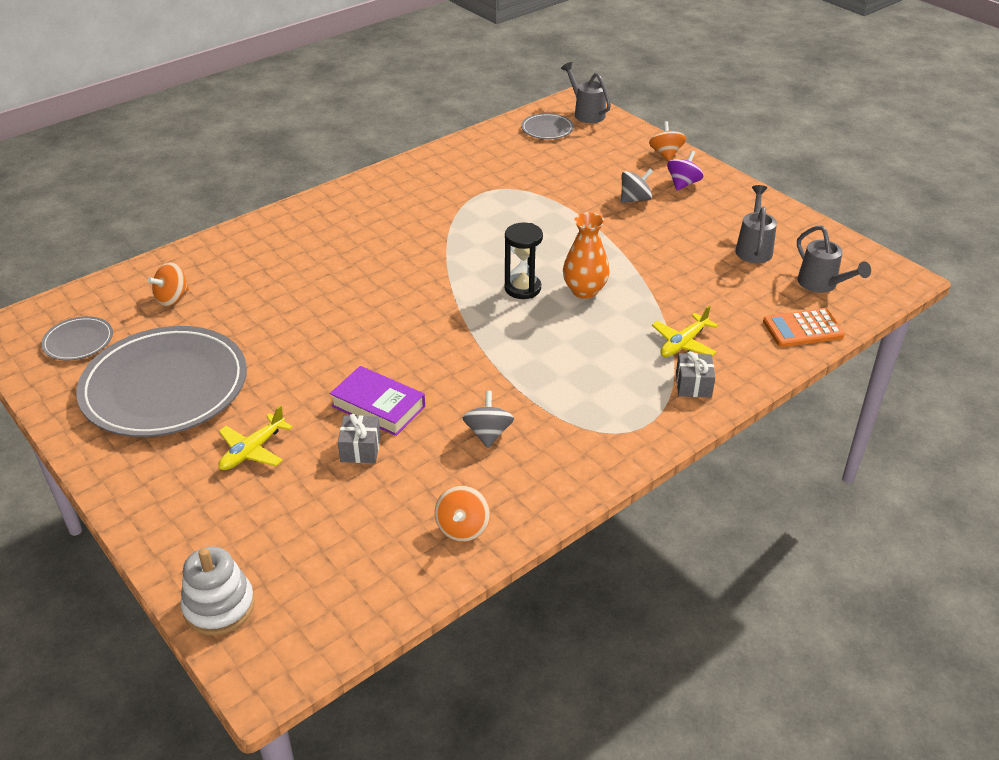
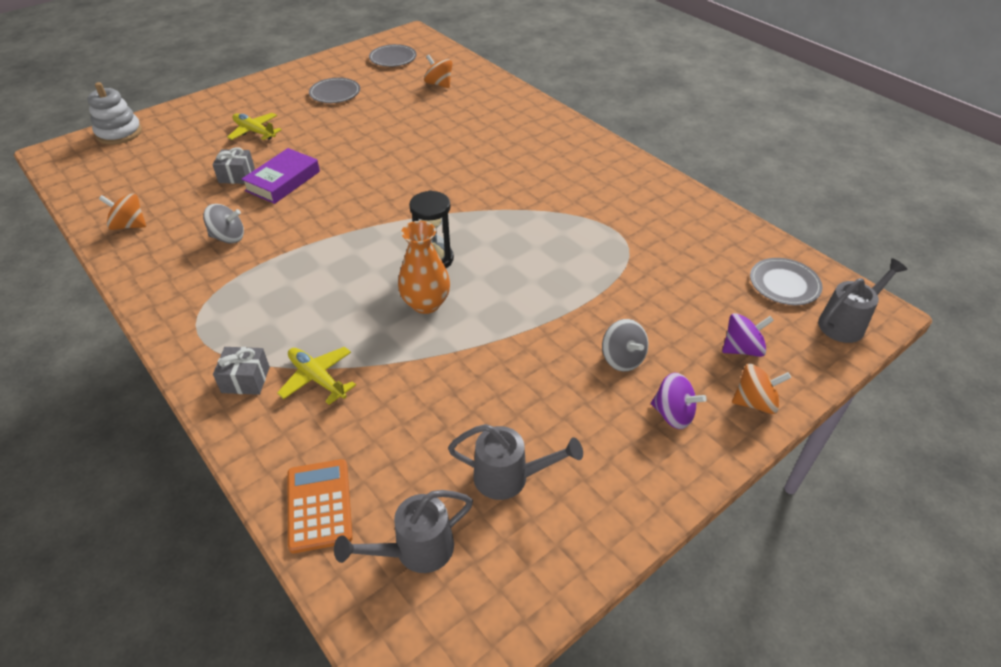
camera: 90 degrees right, 5 degrees up
(165, 386) = (335, 93): grey plate -> grey plate, size x0.44
(617, 153) = (742, 349): none -> purple spinning top

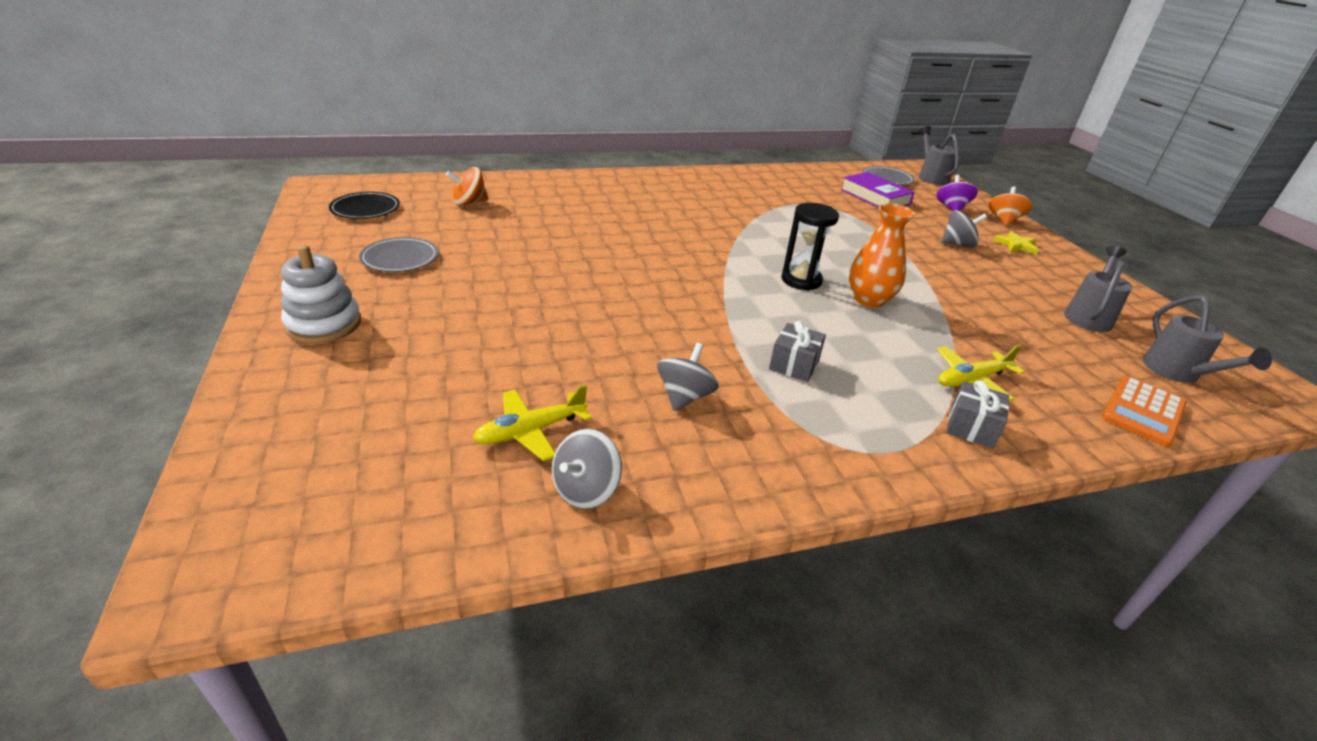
camera: 70 degrees left, 10 degrees down
(119, 133) = (241, 471): white stacking toy -> white stacking toy (324, 324)
(129, 225) = (586, 490): orange spinning top -> grey spinning top
(237, 175) = (533, 365): grey gift -> grey gift (794, 365)
(254, 132) = (426, 332): yellow plane -> yellow plane (530, 431)
(283, 181) = (583, 333): purple book -> purple book (875, 197)
(319, 505) = (1143, 411): orange calculator -> orange calculator turned 60 degrees counterclockwise
(393, 58) = (365, 209): grey plate -> black plate
(673, 414) = (1016, 245): purple spinning top -> yellow star

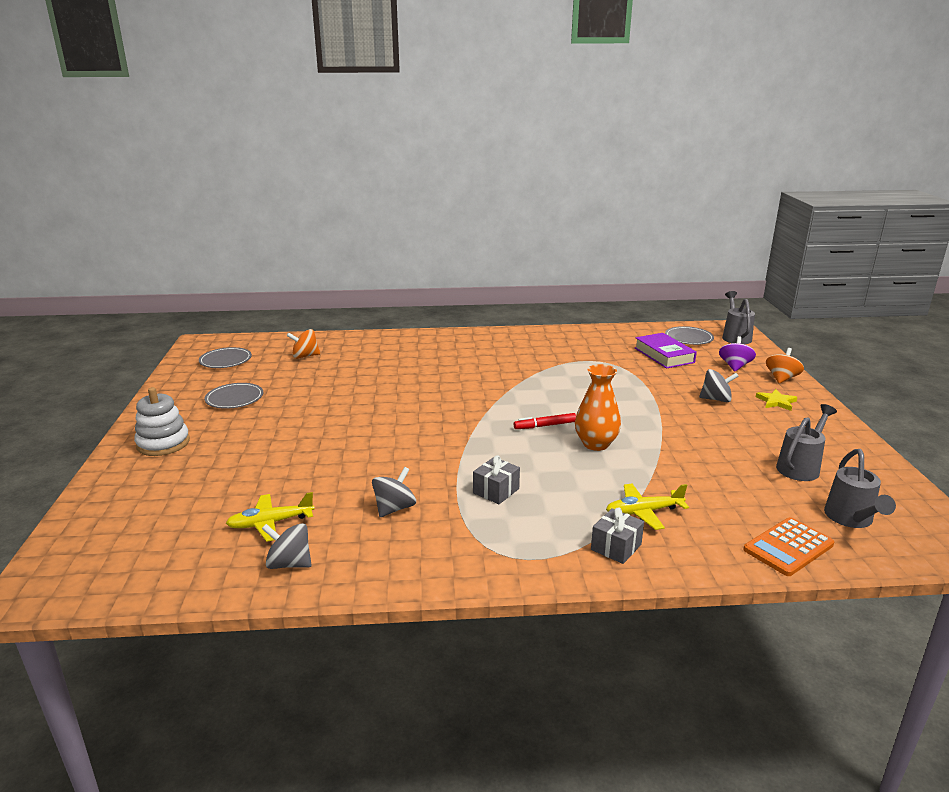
camera: 15 degrees right, 10 degrees down
(365, 209) = (225, 360): black plate -> grey plate
(586, 490) = (289, 563): grey spinning top -> grey spinning top turned 60 degrees clockwise
(801, 280) = (545, 426): black hourglass -> red marker

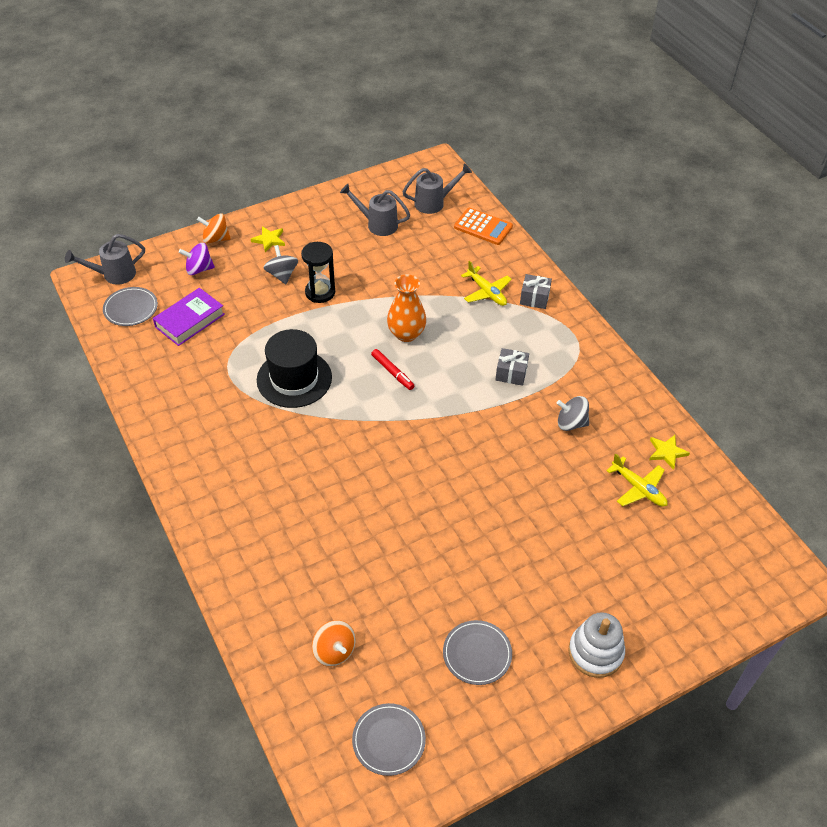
camera: 115 degrees left, 25 degrees up
(289, 563) = (667, 452): grey spinning top -> yellow star
(567, 383) = (294, 379): none -> black hat
(681, 412) = (320, 292): none -> black hourglass

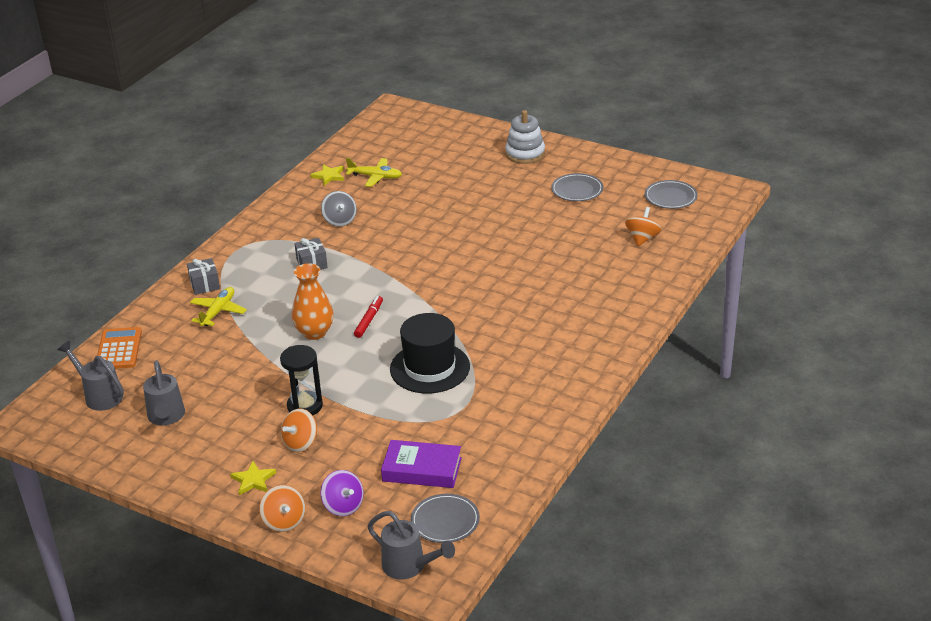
camera: 120 degrees left, 15 degrees down
(282, 275) = (300, 443): grey spinning top -> orange spinning top
(638, 488) = (375, 177): yellow plane -> yellow plane turned 90 degrees clockwise

